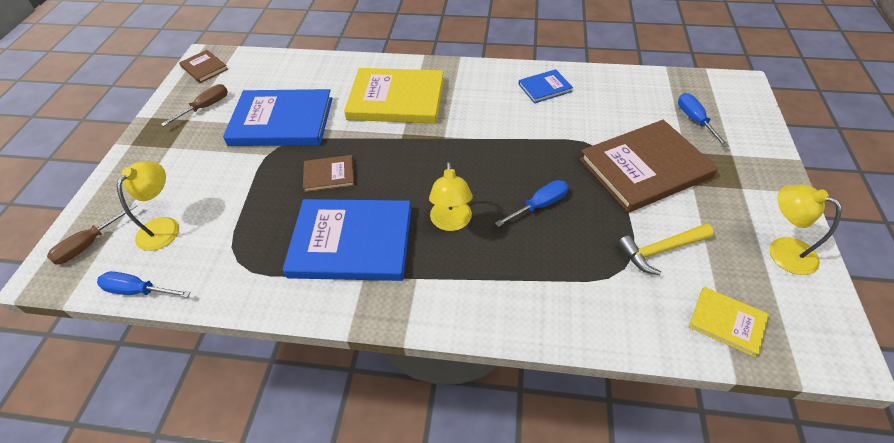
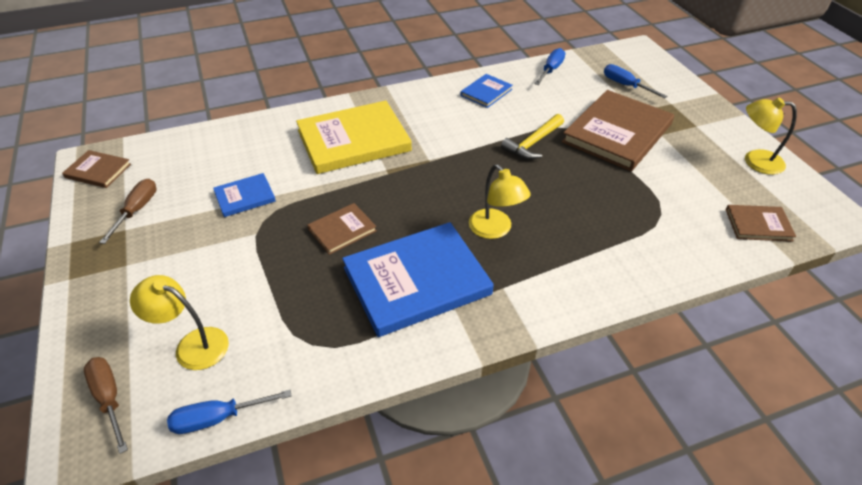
camera: 30 degrees left, 5 degrees down
(89, 244) = (109, 399): brown screwdriver -> brown screwdriver turned 135 degrees clockwise
(164, 226) = (192, 345): yellow lamp -> yellow lamp turned 60 degrees counterclockwise
(282, 121) = (245, 197): blue book -> blue book, size x0.49
(539, 205) = (558, 190): blue screwdriver -> blue screwdriver (551, 70)
(660, 250) = (676, 191): yellow hammer -> yellow hammer (533, 143)
(726, 322) = (758, 225): yellow book -> brown book

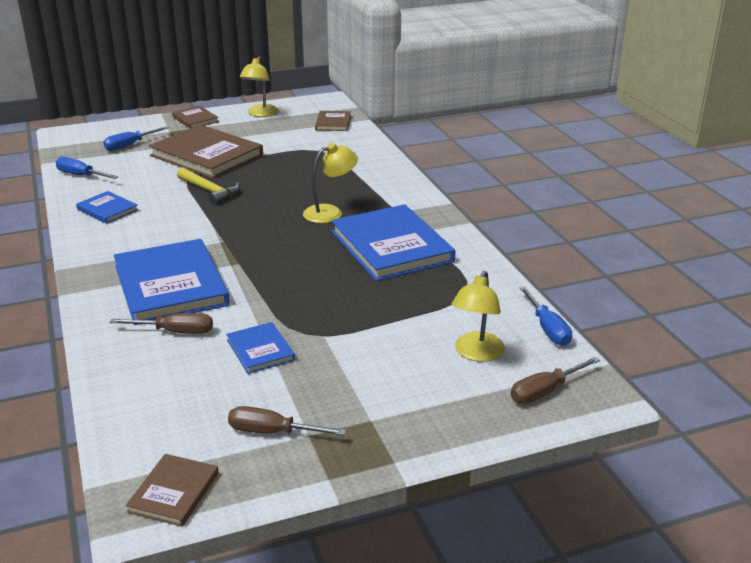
camera: 90 degrees left, 15 degrees down
(284, 150) = (175, 332): none -> brown screwdriver
(342, 230) = (324, 285): brown book -> brown book (195, 119)
(353, 140) = (171, 285): yellow book -> blue book

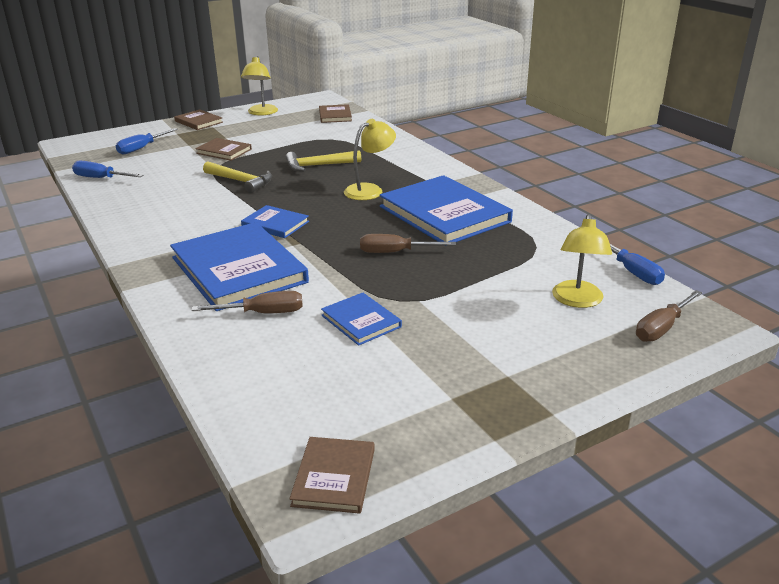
camera: 10 degrees left, 0 degrees up
(107, 209) = (142, 206): blue book -> blue book (275, 224)
(206, 155) = (224, 151): brown book -> brown book, size x0.49
(273, 432) = (412, 400): brown screwdriver -> brown screwdriver (395, 252)
(291, 180) = (318, 166): none -> yellow hammer

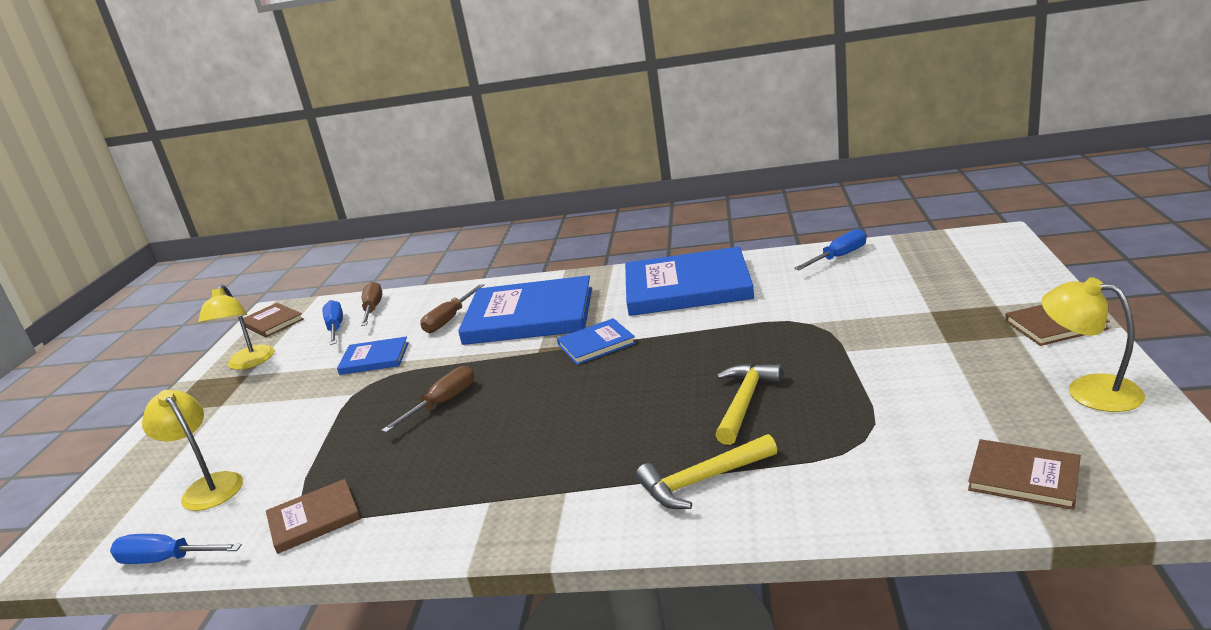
camera: 130 degrees right, 5 degrees down
(142, 148) = (938, 279): blue screwdriver -> blue screwdriver (335, 328)
(224, 151) = (877, 335): brown book -> brown book (314, 519)
(241, 181) = (743, 336): yellow hammer -> yellow hammer (702, 481)
(370, 190) = (611, 426): yellow lamp -> yellow lamp (248, 363)
(444, 214) = (471, 466): blue book -> blue book (687, 287)
(662, 328) = (102, 519): brown screwdriver -> brown screwdriver (373, 309)

